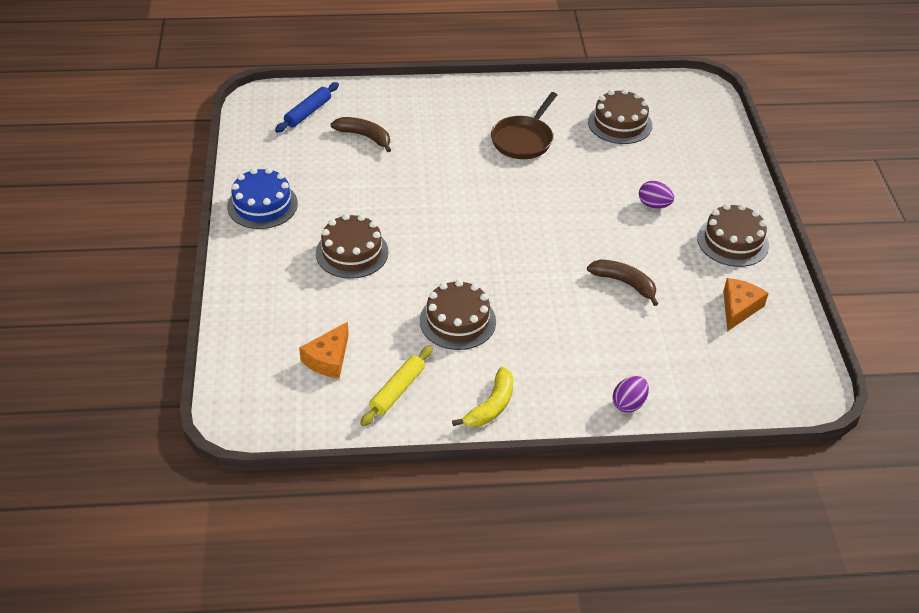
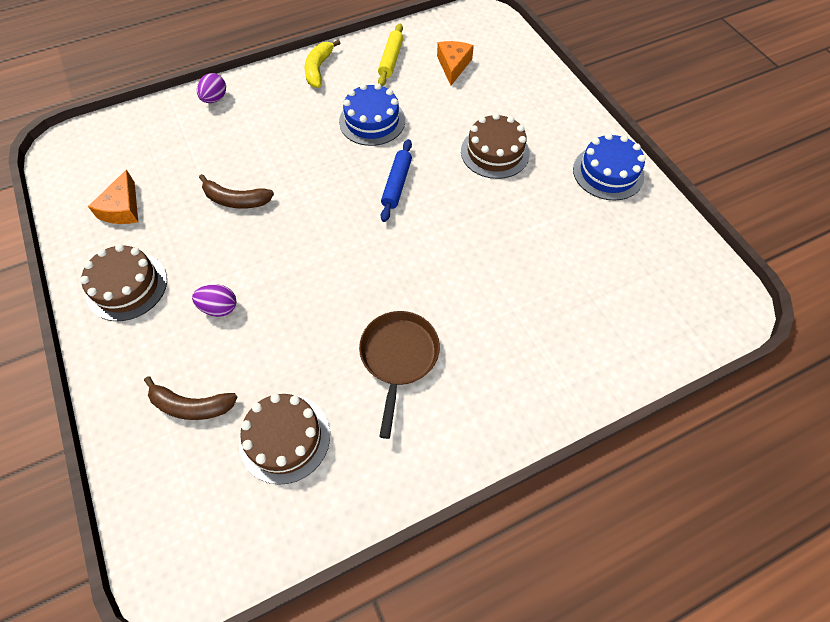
camera: 160 degrees right, 15 degrees up
(308, 112) = (665, 306): blue rolling pin -> blue rolling pin (397, 184)
(365, 136) = (578, 293): brown banana -> brown banana (191, 406)
(457, 321) = (372, 121): brown cake -> blue cake

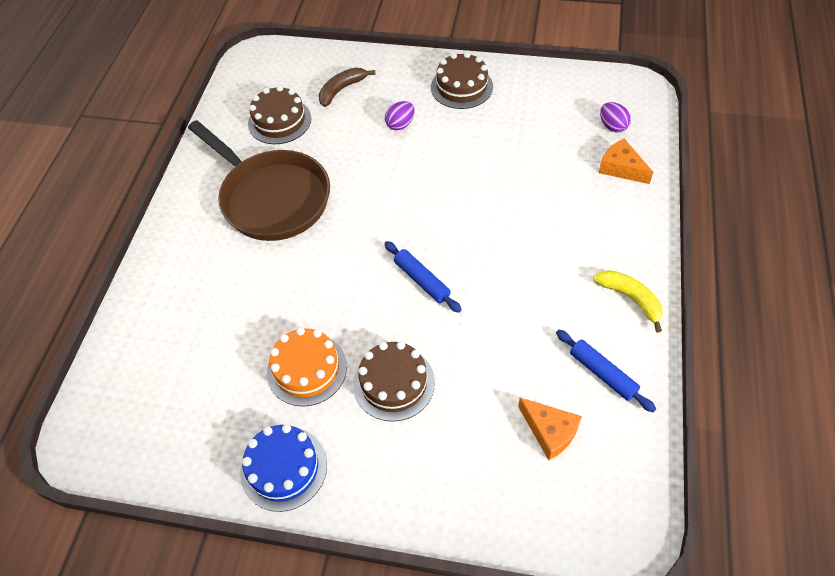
camera: 130 degrees right, 5 degrees down
(122, 208) = (540, 103): orange cheese -> orange cheese (621, 168)
(215, 99) = (638, 199): purple egg -> purple egg (612, 126)
(236, 200) = (494, 168): brown banana -> none
(372, 121) = (517, 304): blue cake -> none
(391, 60) = (602, 373): yellow rolling pin -> blue rolling pin
(398, 357) = (272, 198): brown pan -> brown pan, size x1.69
(534, 207) = (307, 369): none -> orange cake

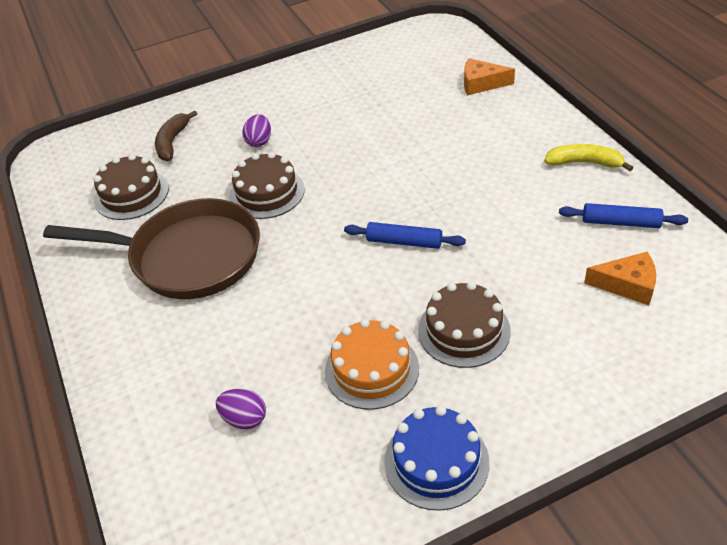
camera: 35 degrees left, 10 degrees down
(461, 87) = (287, 90): brown cake -> brown cake (267, 193)
(612, 126) = (444, 61): purple egg -> purple egg (244, 419)

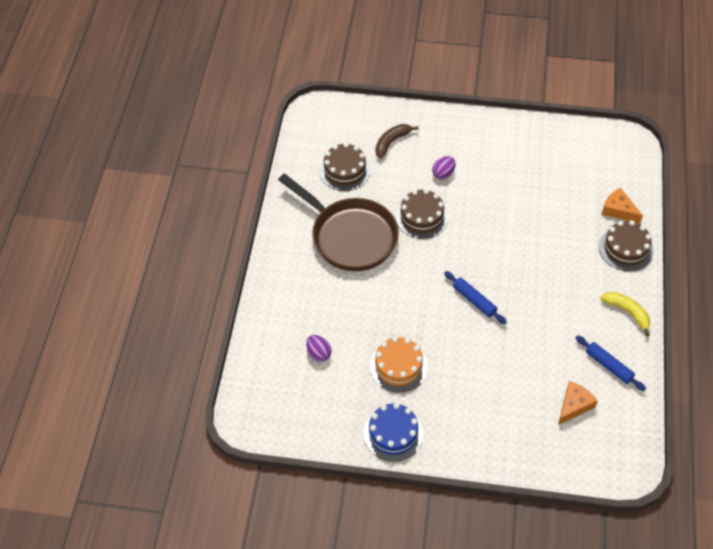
camera: 30 degrees right, 10 degrees up
(464, 330) = (462, 375): brown cake -> brown cake (625, 248)
(627, 285) = (574, 405): orange cheese -> orange cheese turned 90 degrees counterclockwise

